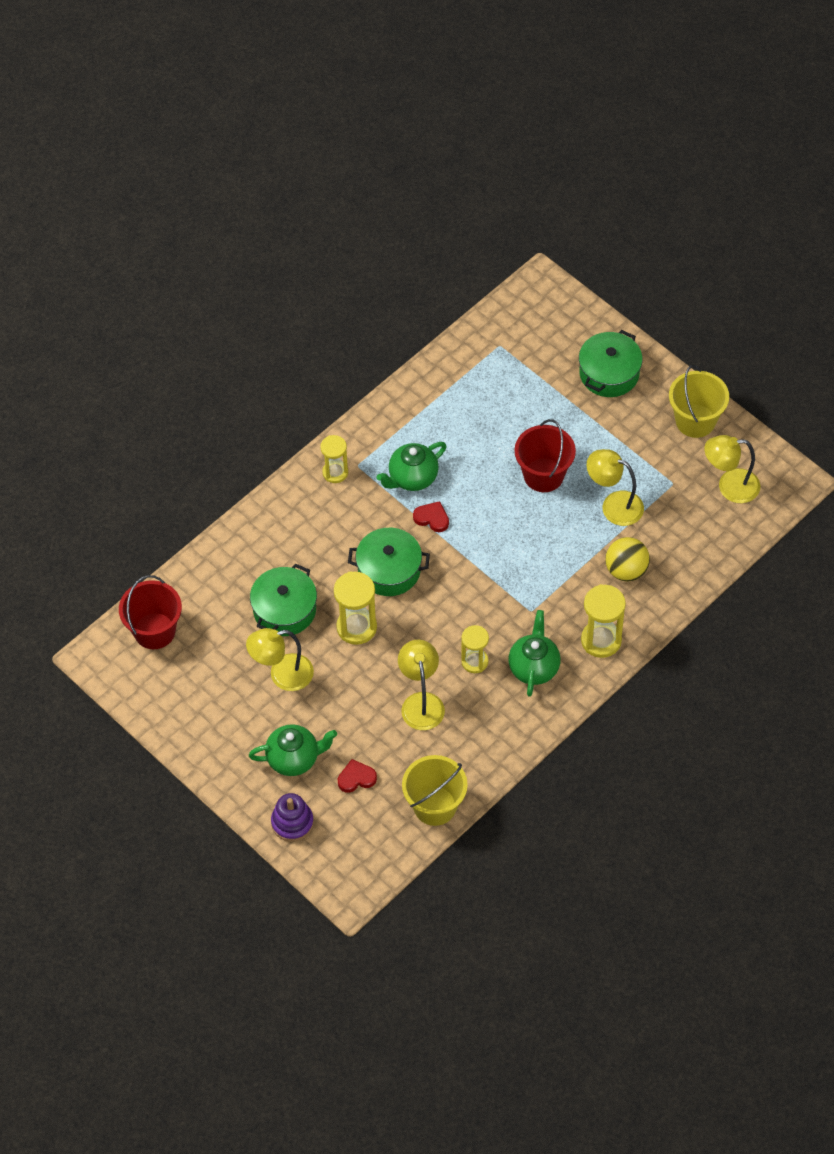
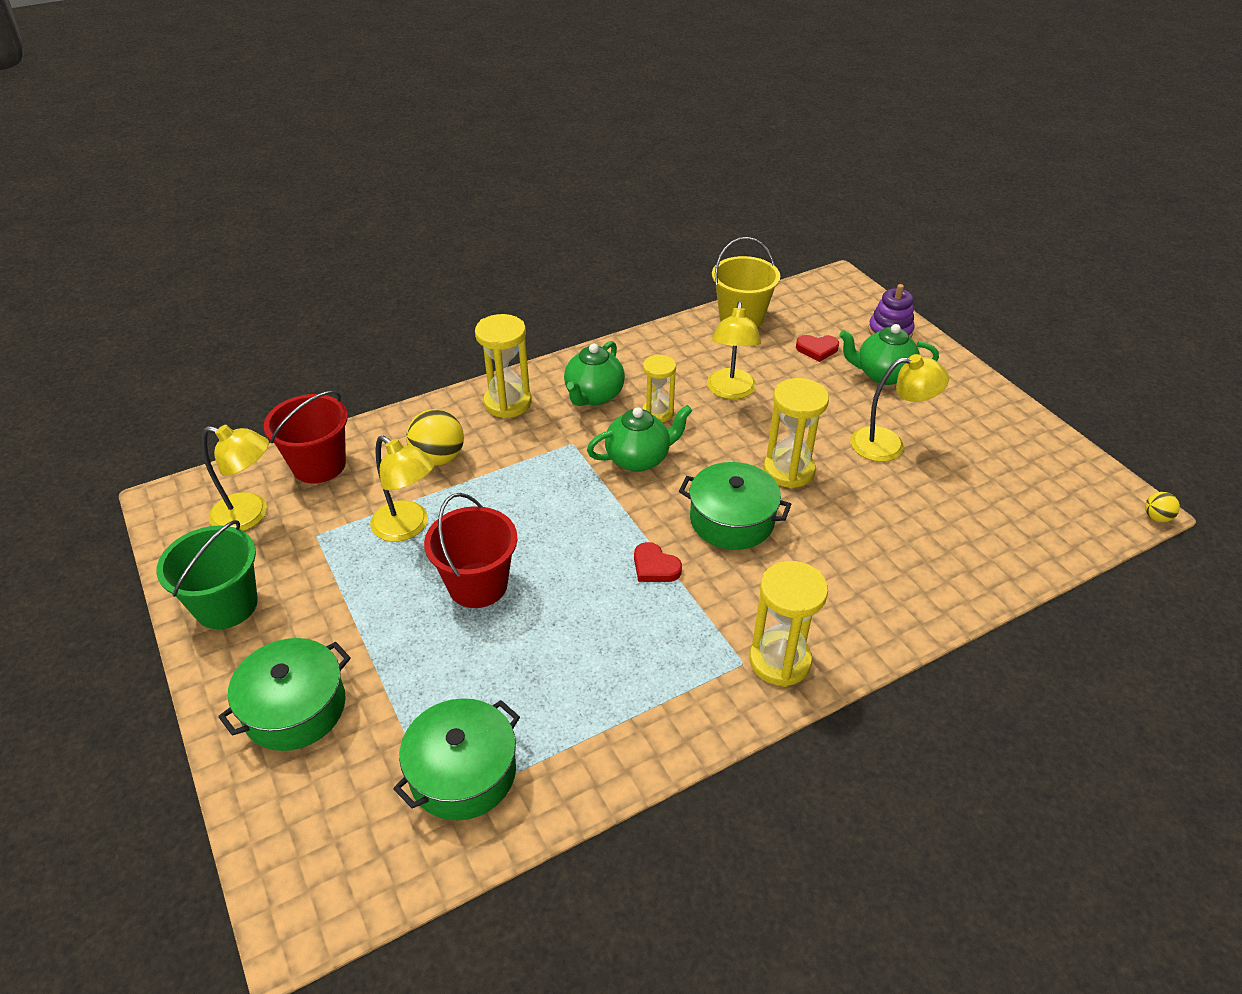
camera: 165 degrees left, 15 degrees down
(81, 652) = (1156, 517): none -> yellow ball
(154, 631) = (1057, 519): red bucket -> red bucket (319, 465)
(284, 610) = (879, 506): green pot -> green pot (463, 773)
(335, 472) = (780, 661): yellow hourglass -> yellow hourglass, size x1.51
(412, 478) = (665, 625): green teapot -> green teapot (639, 459)
(695, 421) = (226, 605): yellow bucket -> green bucket

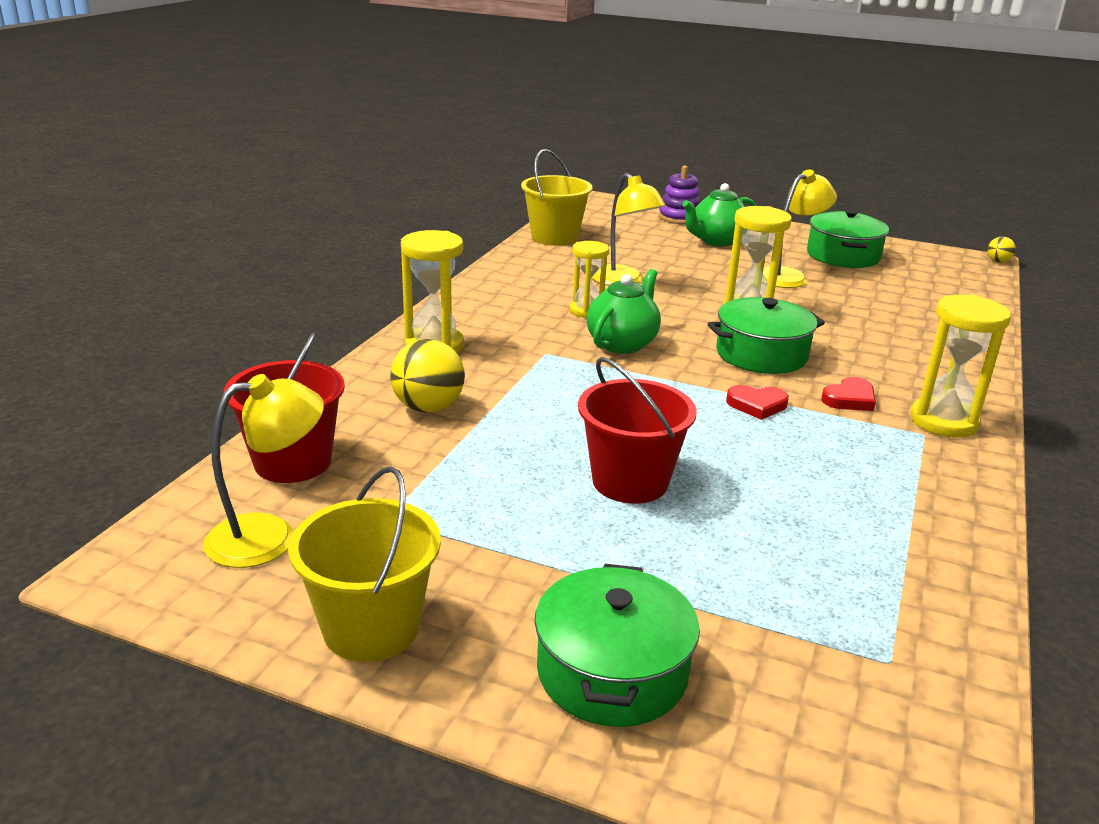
camera: 40 degrees left, 15 degrees down
(226, 605) = (371, 628): green bucket -> yellow bucket
(408, 527) = (485, 470): yellow lamp -> none
(463, 773) = (861, 623): green pot -> green pot (843, 256)
(594, 395) = (510, 317): green teapot -> none
(817, 349) = (645, 240): red heart -> red heart (849, 399)

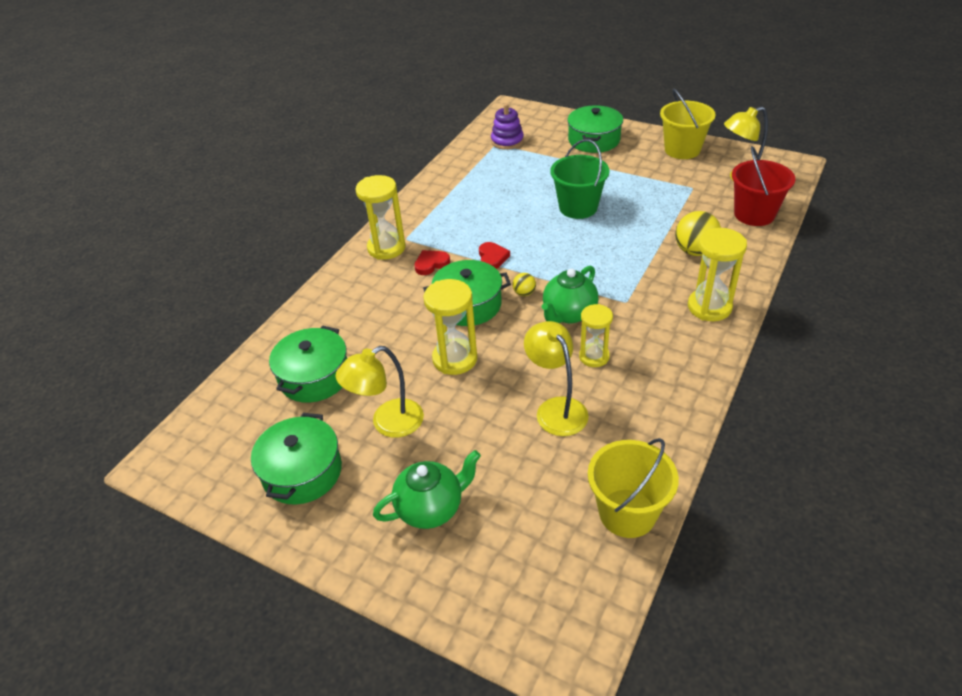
camera: 170 degrees left, 15 degrees up
(630, 481) = (578, 207): red bucket -> green bucket
(679, 217) = (455, 588): purple stacking toy -> purple stacking toy (507, 141)
(757, 405) = (492, 258): red heart -> red heart turned 75 degrees clockwise
(898, 303) = (314, 377): none -> green pot
(998, 261) = (140, 463): yellow ball -> yellow ball (524, 293)

